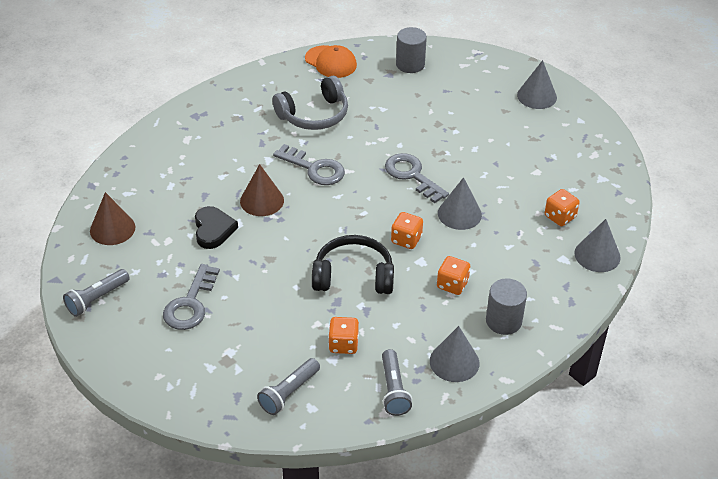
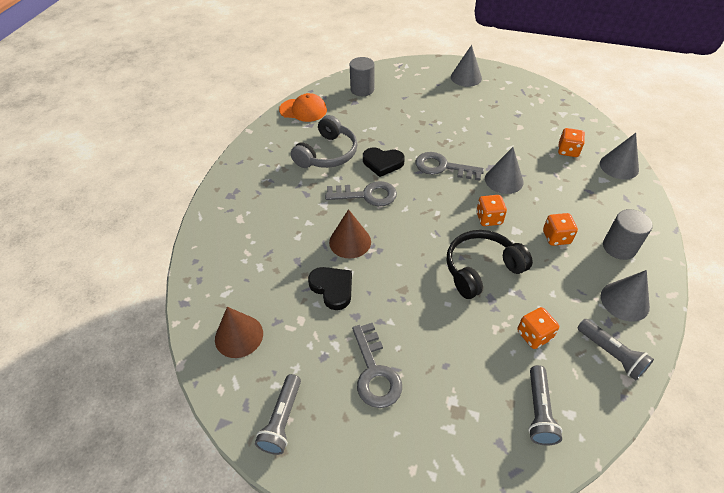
camera: 30 degrees left, 5 degrees up
(357, 146) = (382, 163): none -> black heart

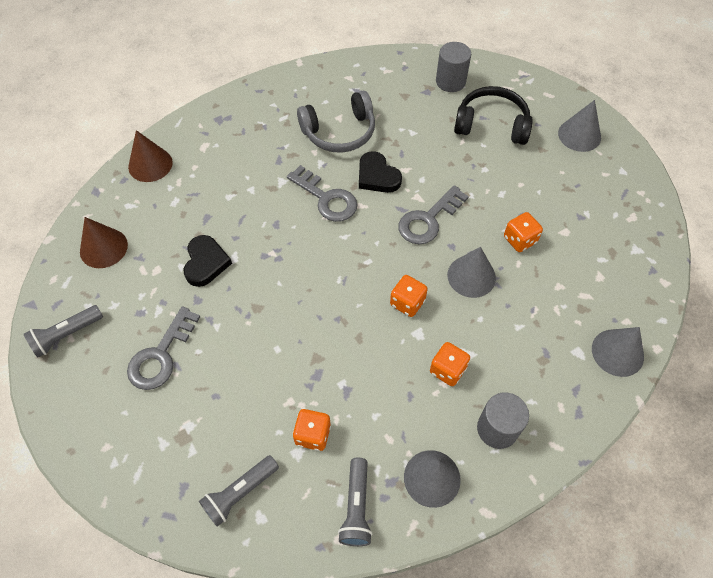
camera: 40 degrees right, 10 degrees up
(303, 110) = (369, 70): orange cap -> none
(350, 241) = (264, 232): brown cone -> brown cone (150, 164)
(443, 167) = (428, 220): grey key -> grey key turned 105 degrees counterclockwise
(481, 269) = (341, 343): black headphones -> black headphones (491, 125)
(568, 151) = (582, 295): orange dice -> orange dice (519, 240)

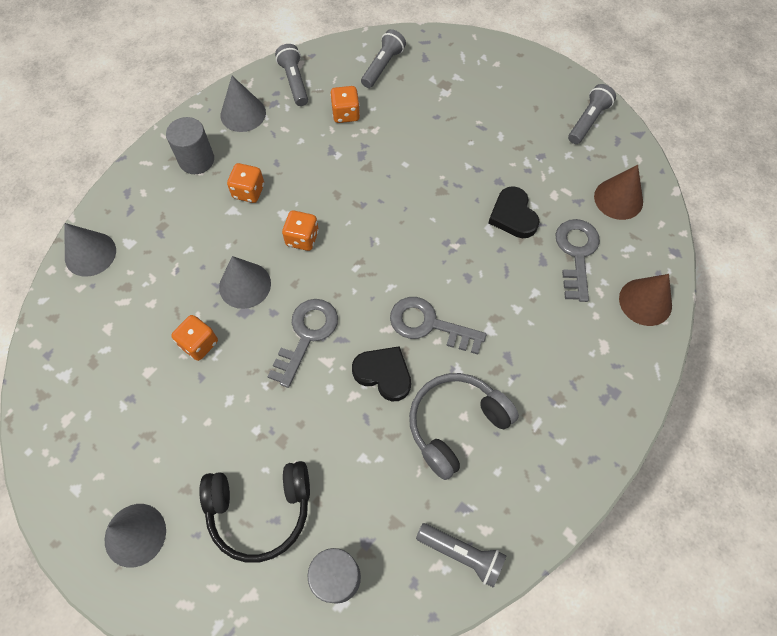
camera: 160 degrees right, 5 degrees up
(161, 355) = (499, 130): grey key -> grey key (576, 253)
(369, 71) = (462, 554): none -> grey flashlight

